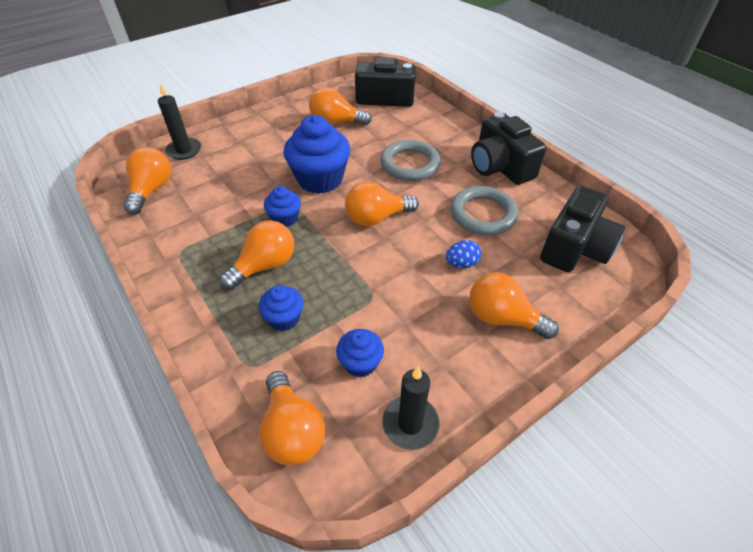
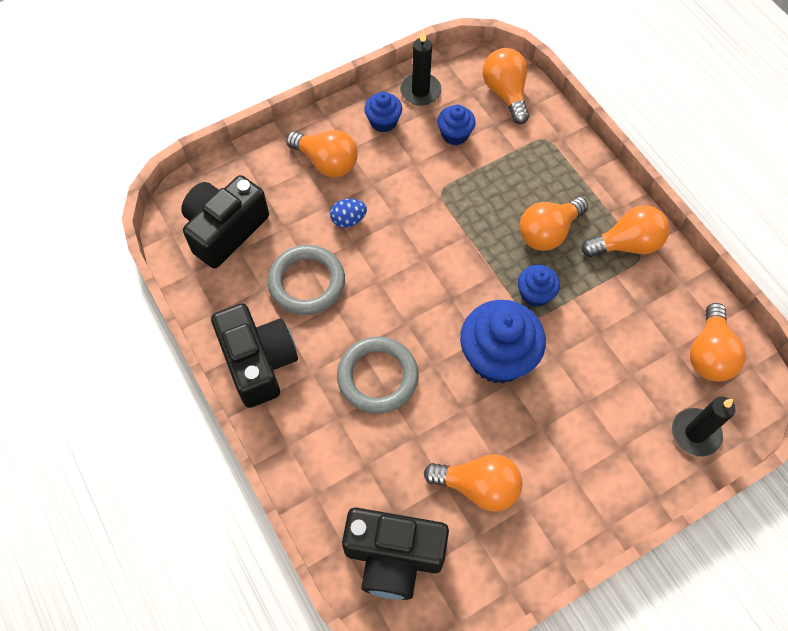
camera: 175 degrees left, 15 degrees up
(284, 318) = (521, 176): blue cupcake -> blue cupcake (383, 122)
(376, 218) = (430, 287): orange light bulb -> orange light bulb (626, 244)

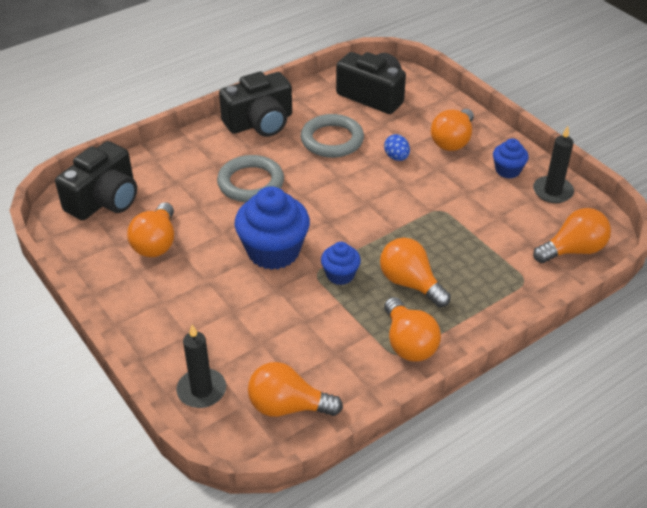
camera: 85 degrees right, 20 degrees down
(393, 556) = (104, 200): black camera -> black camera turned 150 degrees counterclockwise
(455, 134) = (508, 216): blue cupcake -> none

